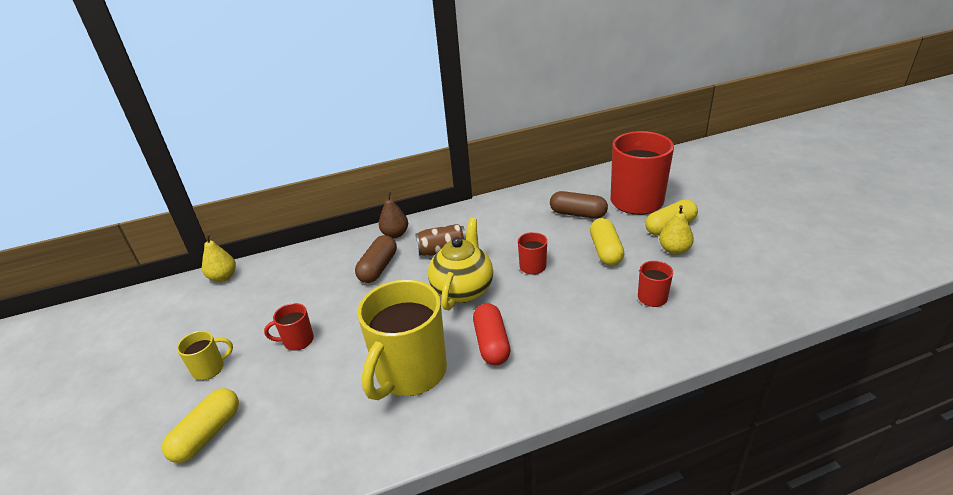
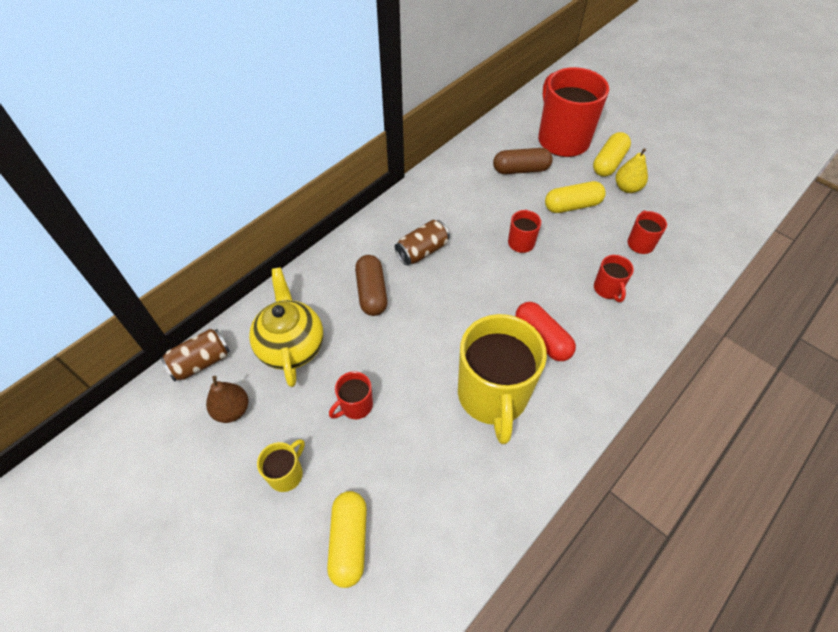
camera: 30 degrees left, 20 degrees up
(223, 277) = (201, 362): yellow pear -> brown can
(395, 234) = (357, 245): brown pear -> brown pear (232, 410)
(463, 289) = (475, 290): yellow teapot -> yellow teapot (291, 346)
(588, 324) = (607, 289): none -> red mug
(605, 251) = (572, 205): yellow capsule -> yellow capsule turned 75 degrees counterclockwise

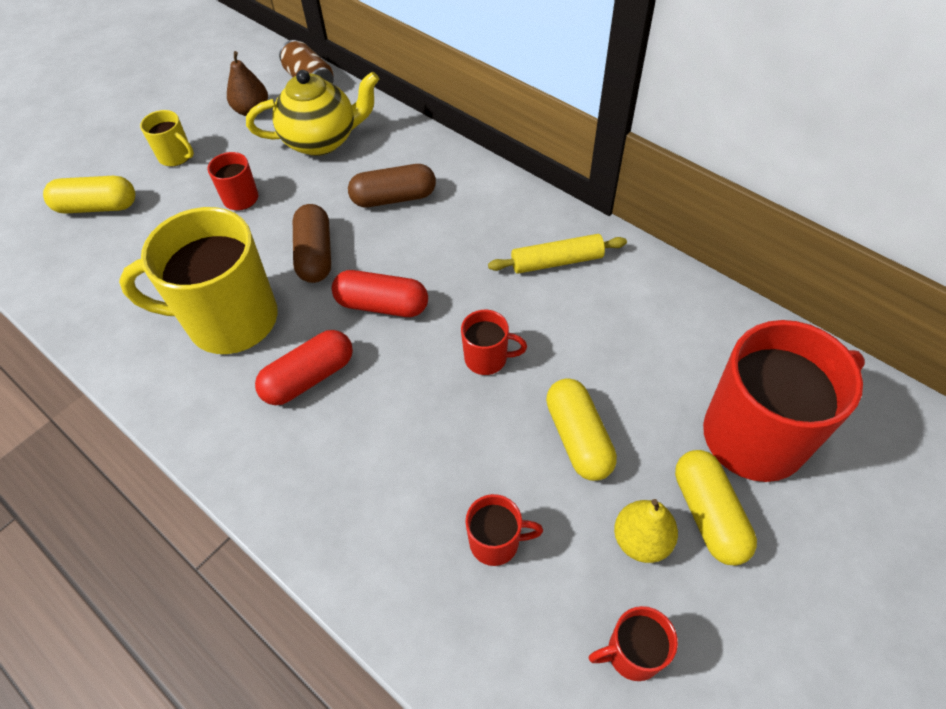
camera: 90 degrees right, 0 degrees up
(422, 251) = (464, 242): brown can -> none
(442, 204) = (556, 261): none -> yellow rolling pin
(478, 297) = (382, 305): none -> red capsule
(521, 170) = (656, 364): brown capsule -> brown capsule (315, 254)
(607, 289) = (393, 474): red mug -> red mug (632, 653)
(608, 163) = (708, 514): yellow capsule -> yellow capsule turned 45 degrees clockwise

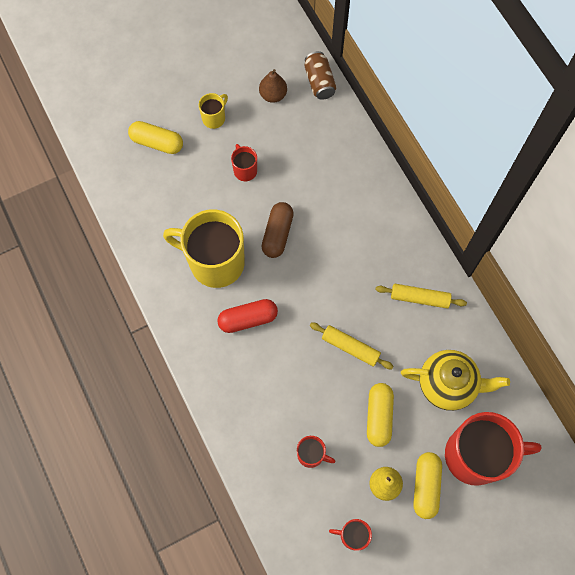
camera: 20 degrees right, 15 degrees up
(176, 156) = (214, 118): yellow mug -> yellow mug turned 105 degrees counterclockwise
(322, 140) = (310, 141): yellow teapot -> yellow teapot (448, 385)
(382, 305) = (304, 287): red capsule -> none
(394, 198) = (339, 209): brown capsule -> none
(487, 358) = (350, 347): red mug -> yellow rolling pin

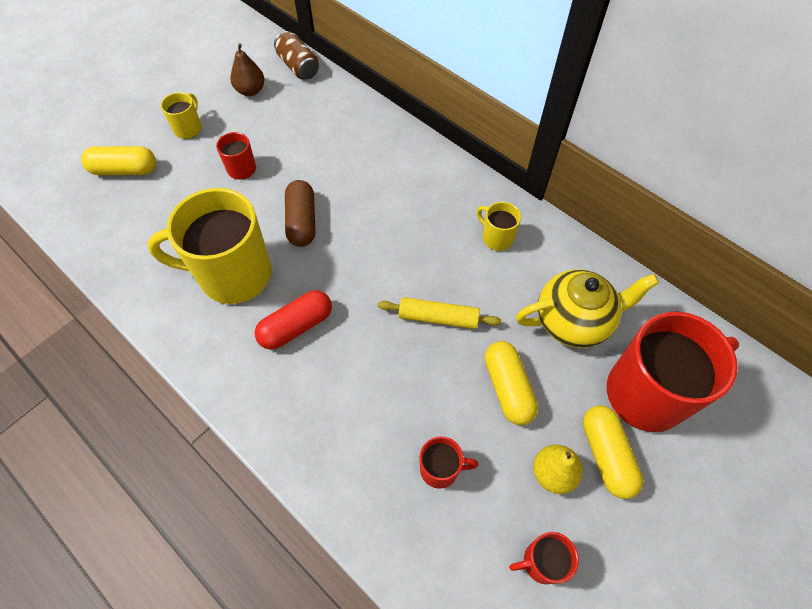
camera: 20 degrees left, 10 degrees down
(419, 298) = (496, 238): yellow rolling pin -> yellow mug

